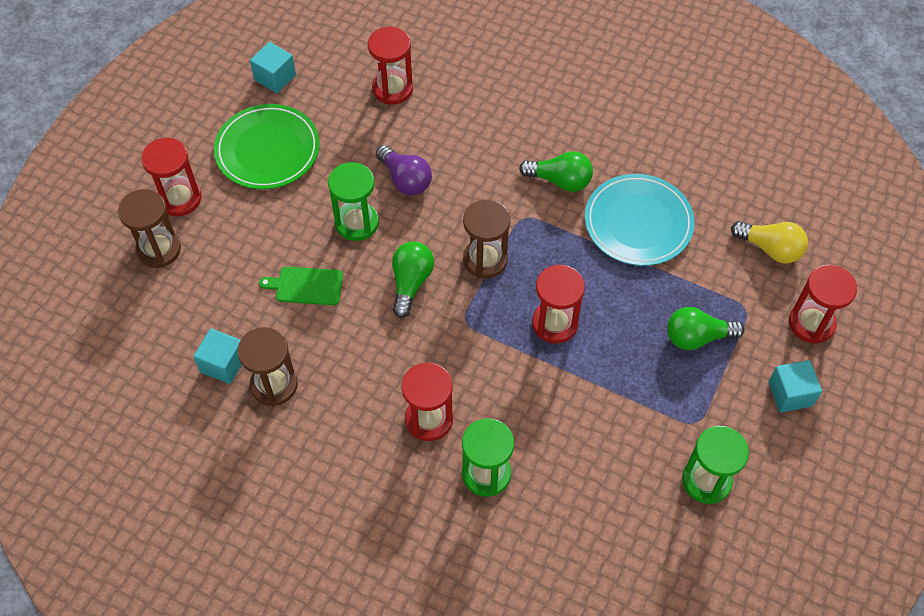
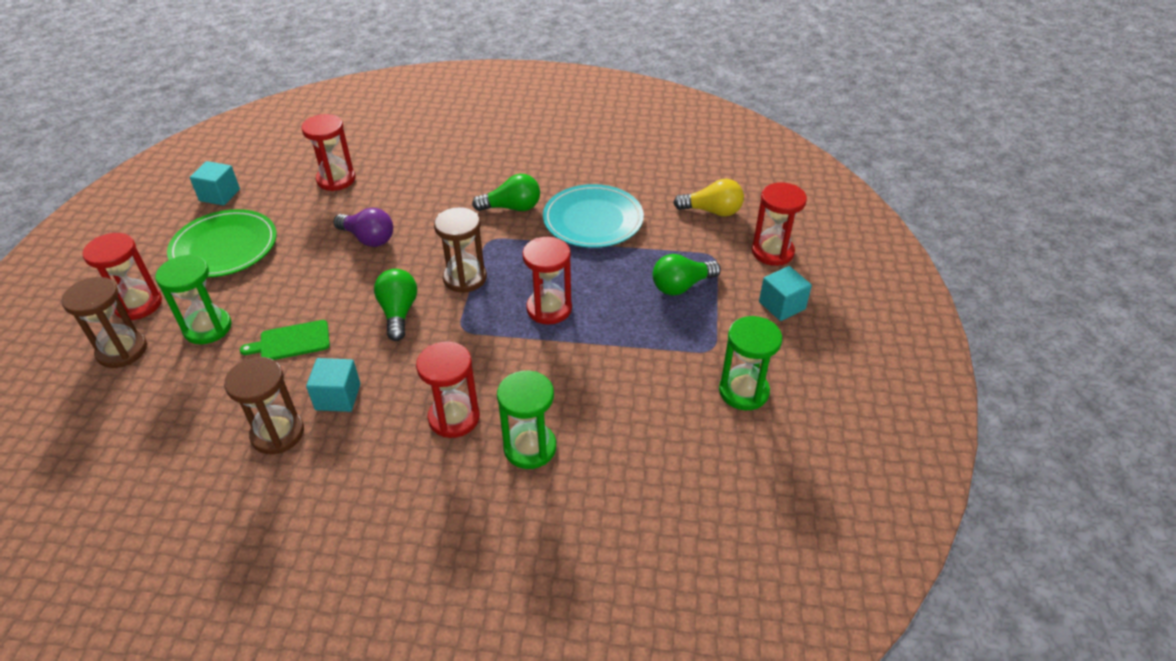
camera: 20 degrees left, 15 degrees down
(223, 364) = (215, 430): turquoise cube -> turquoise cube (338, 397)
(357, 223) = (330, 280): green hourglass -> green hourglass (207, 328)

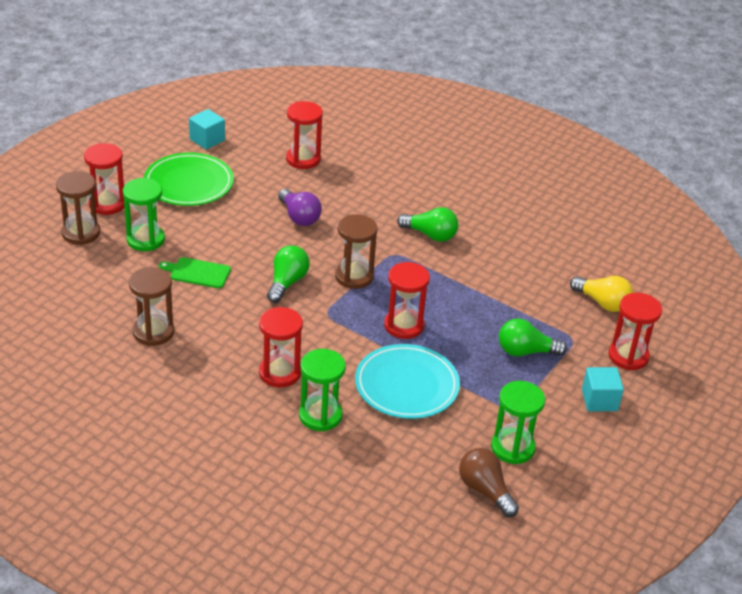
camera: 25 degrees right, 5 degrees down
(338, 397) = (208, 325): turquoise cube -> none
(593, 220) = (491, 271): turquoise plate -> turquoise plate (406, 385)
(753, 452) = (485, 490): none -> brown light bulb

